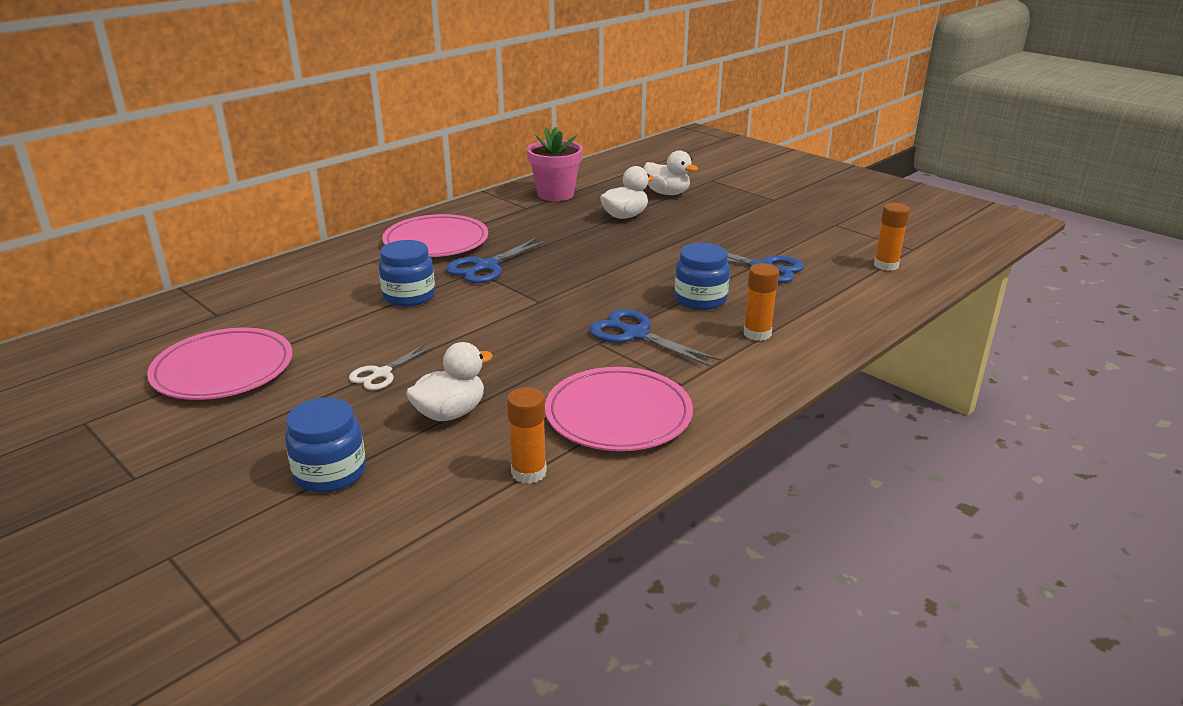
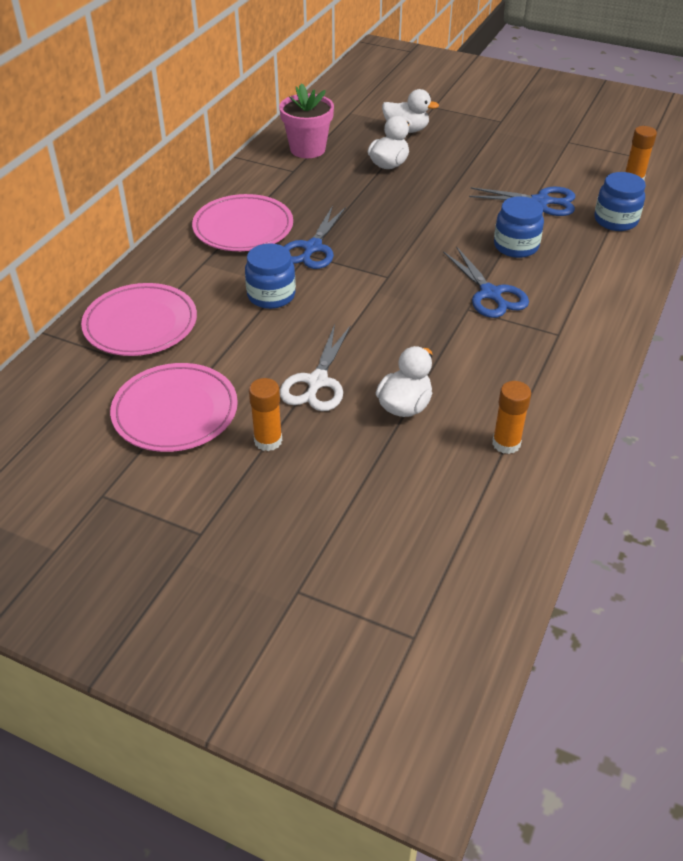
camera: 20 degrees left, 15 degrees up
(330, 473) = (357, 485): blue jar -> blue jar (615, 220)
(381, 374) = (317, 382): white scissors -> white scissors, size x1.55
(618, 415) = (533, 375): pink plate -> pink plate (140, 324)
(635, 334) = (490, 294): blue scissors -> blue scissors turned 135 degrees counterclockwise
(757, 334) = (582, 272): orange glue stick -> orange glue stick (268, 441)

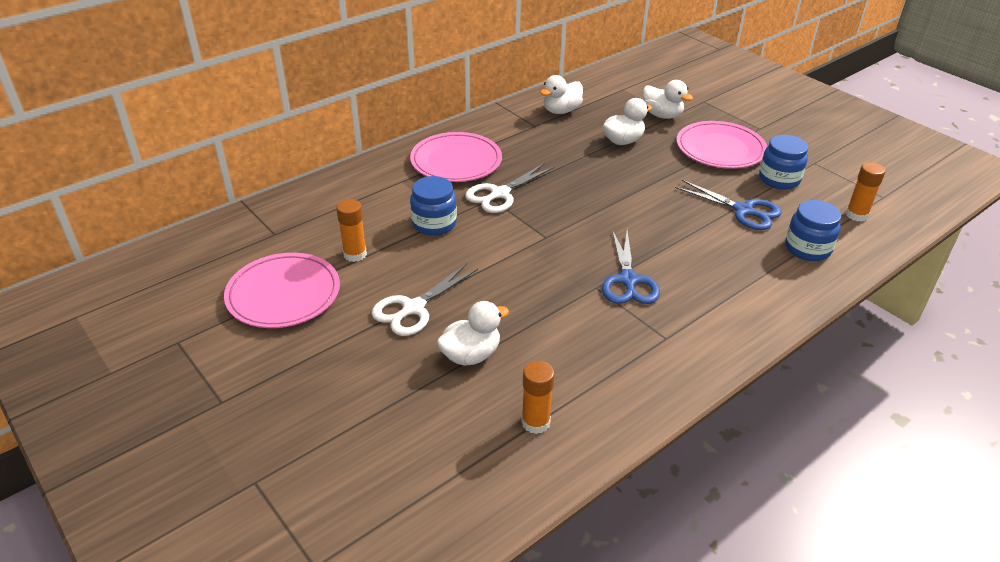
camera: 25 degrees right, 5 degrees down
(140, 324) = (315, 216): pink plate -> pink plate (720, 149)
(268, 441) = (334, 344): orange glue stick -> orange glue stick (355, 254)
(307, 149) = (561, 111): pink flower pot -> white duck
(312, 248) = (500, 194): blue scissors -> white scissors
(516, 246) = (686, 244): blue jar -> blue jar (779, 179)

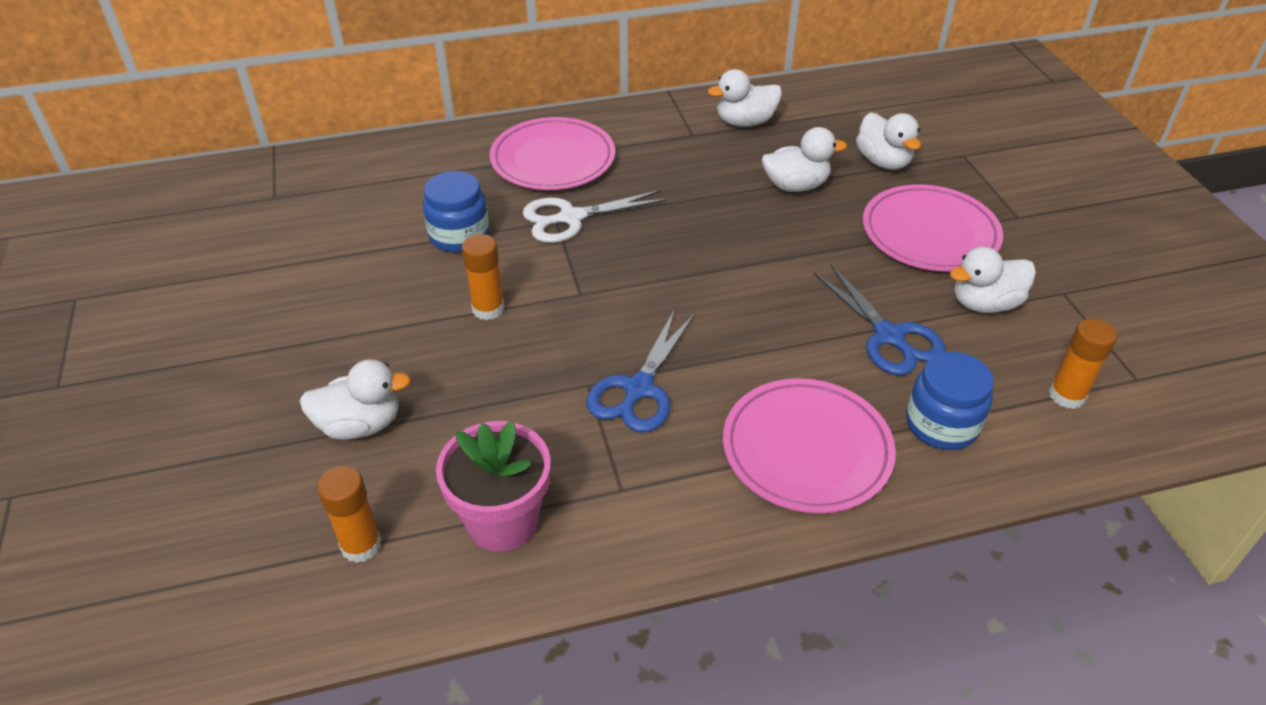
camera: 25 degrees right, 5 degrees up
(283, 294) = (223, 276): pink plate -> pink plate (806, 449)
(355, 254) = (338, 249): orange glue stick -> orange glue stick (488, 309)
(413, 308) = (345, 340): white scissors -> none
(611, 378) = (502, 521): none -> pink flower pot
(779, 179) = (984, 304): blue jar -> white duck

